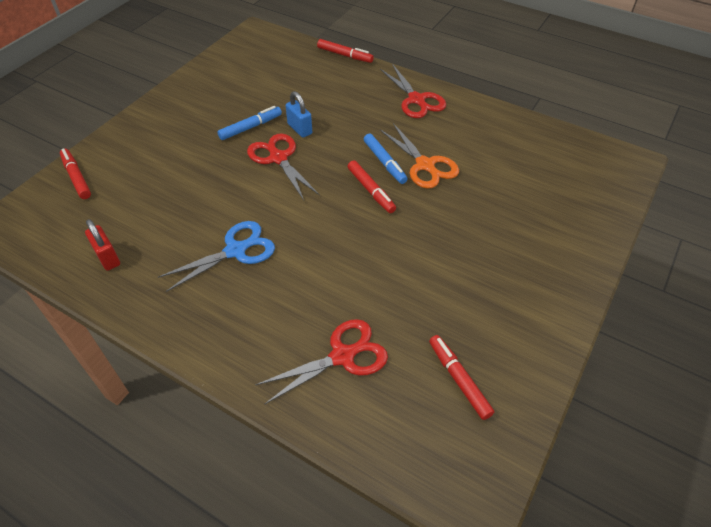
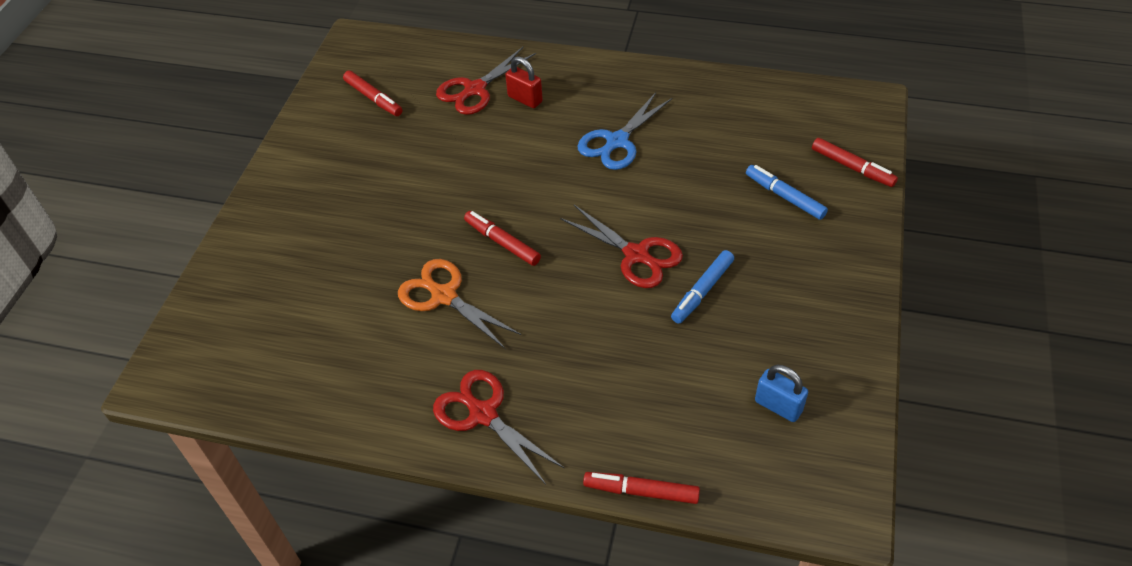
camera: 165 degrees right, 0 degrees up
(108, 257) = (735, 105): red padlock -> red padlock (525, 99)
(300, 129) = (634, 307): blue padlock -> blue padlock (778, 406)
(384, 162) = (498, 285): blue marker -> blue marker (784, 196)

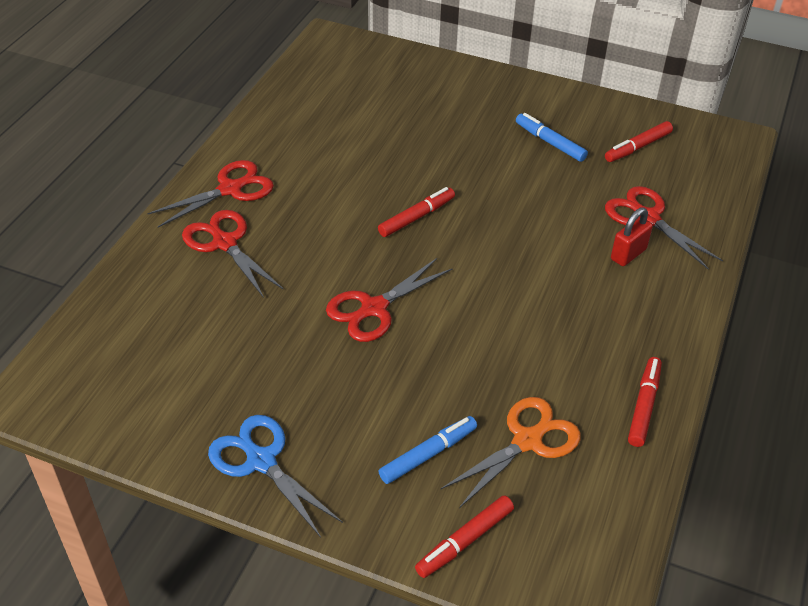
camera: 95 degrees right, 5 degrees down
(443, 295) = (363, 176): orange scissors -> orange scissors (528, 440)
(574, 397) = (224, 242): none -> red scissors
(616, 142) = (546, 319): blue scissors -> blue scissors (260, 460)
(641, 491) = (115, 269): red marker -> red marker (644, 406)
(702, 291) = (310, 350): blue marker -> blue marker (550, 142)
(778, 406) = (154, 378): blue padlock -> none

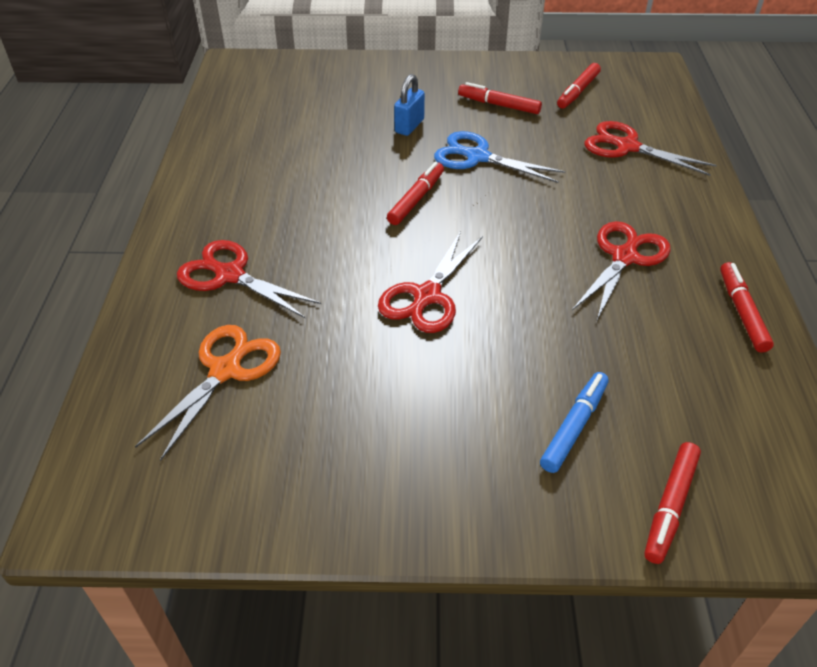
camera: 20 degrees left, 0 degrees up
(231, 189) = (207, 220): red scissors -> red scissors (624, 256)
(260, 460) = (400, 495): blue scissors -> blue scissors (476, 157)
(452, 143) = (409, 126): none -> blue padlock
(528, 440) = (661, 379): orange scissors -> orange scissors (226, 369)
(550, 142) = (499, 105): blue marker -> red marker
(628, 254) = (632, 181): red padlock -> none

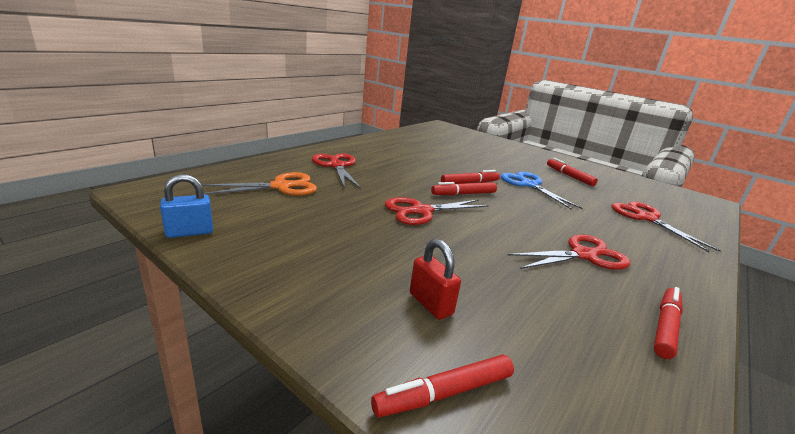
camera: 35 degrees right, 20 degrees down
(409, 126) = (502, 164): blue padlock -> blue padlock (190, 232)
(574, 426) = (430, 304): blue marker -> red padlock
(577, 91) = (633, 189): red marker -> red marker (463, 194)

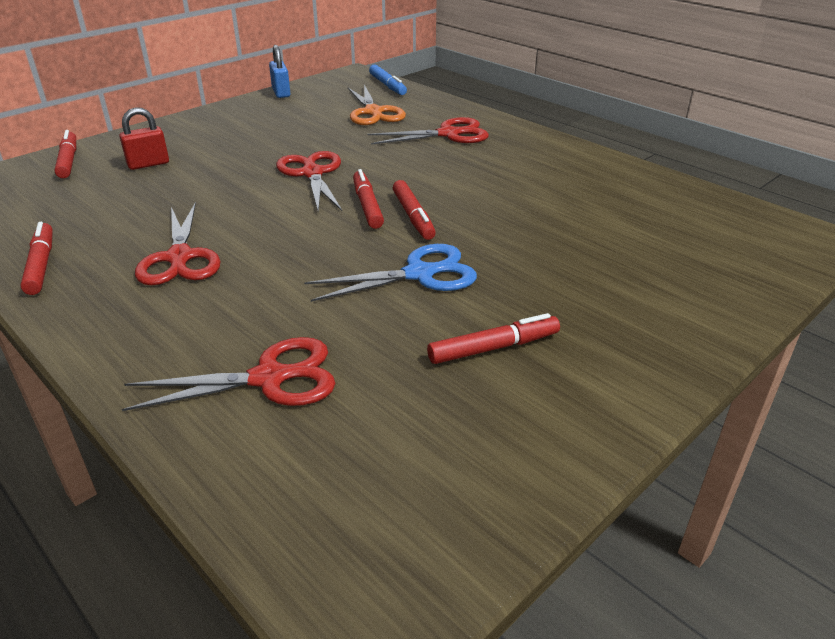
camera: 100 degrees right, 10 degrees up
(202, 178) = (387, 85): none -> blue marker
(665, 327) = (41, 265): red marker -> red marker turned 150 degrees counterclockwise

